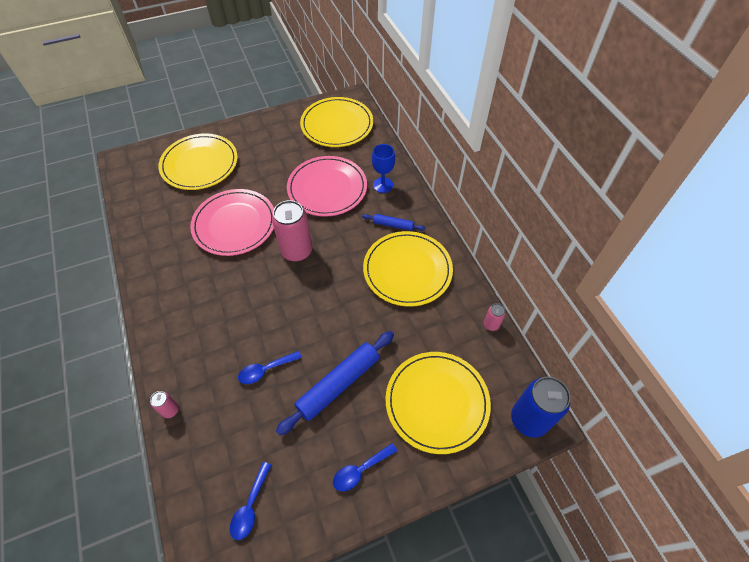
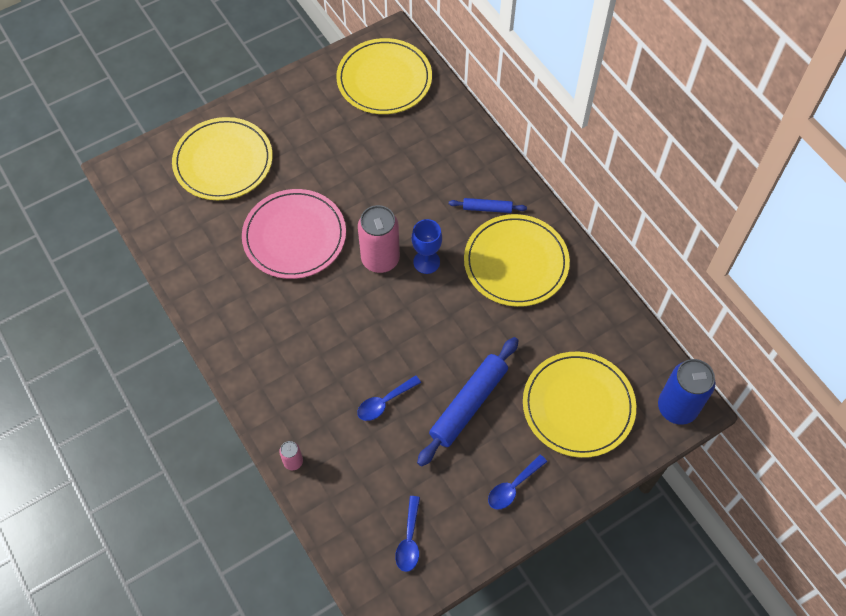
camera: 10 degrees left, 5 degrees up
(327, 188) = (395, 171): pink plate -> none
(383, 185) = (463, 157): blue goblet -> blue goblet (426, 262)
(491, 324) = (622, 312): pink can -> none

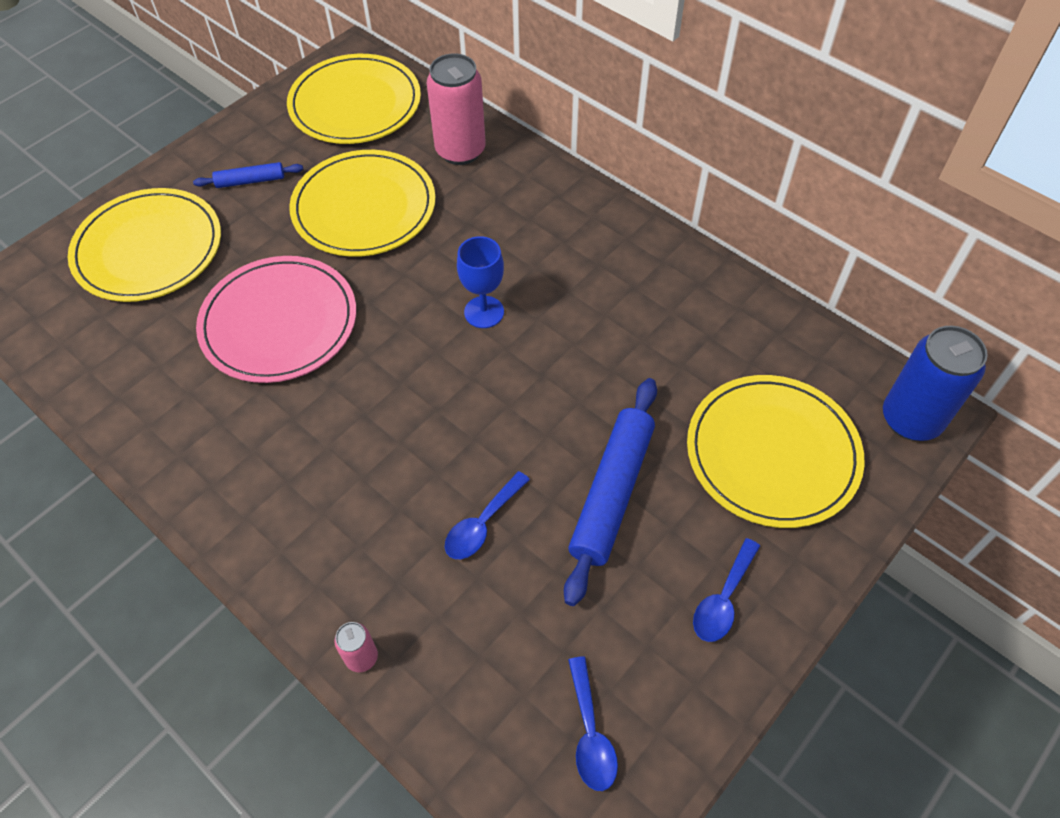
camera: 15 degrees left, 5 degrees down
(380, 259) = (415, 324): pink can -> pink can (460, 151)
(487, 208) = (546, 226): blue rolling pin -> blue rolling pin (250, 181)
(516, 262) = (610, 284): yellow plate -> yellow plate (364, 207)

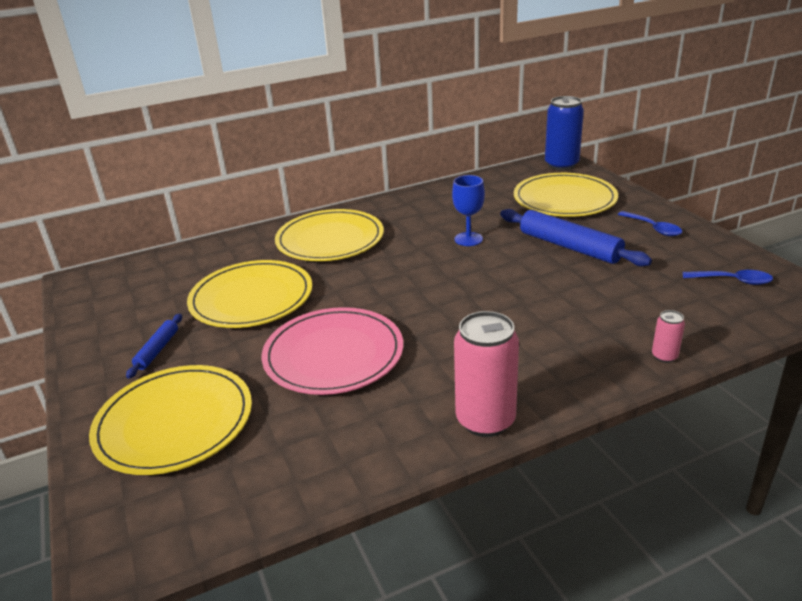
camera: 65 degrees left, 25 degrees down
(355, 104) = (135, 286): yellow plate -> yellow plate (330, 239)
(460, 151) = (240, 251): pink can -> pink can (485, 420)
(482, 524) = (573, 293): blue spoon -> none
(484, 312) = (398, 265): blue goblet -> blue goblet (468, 239)

